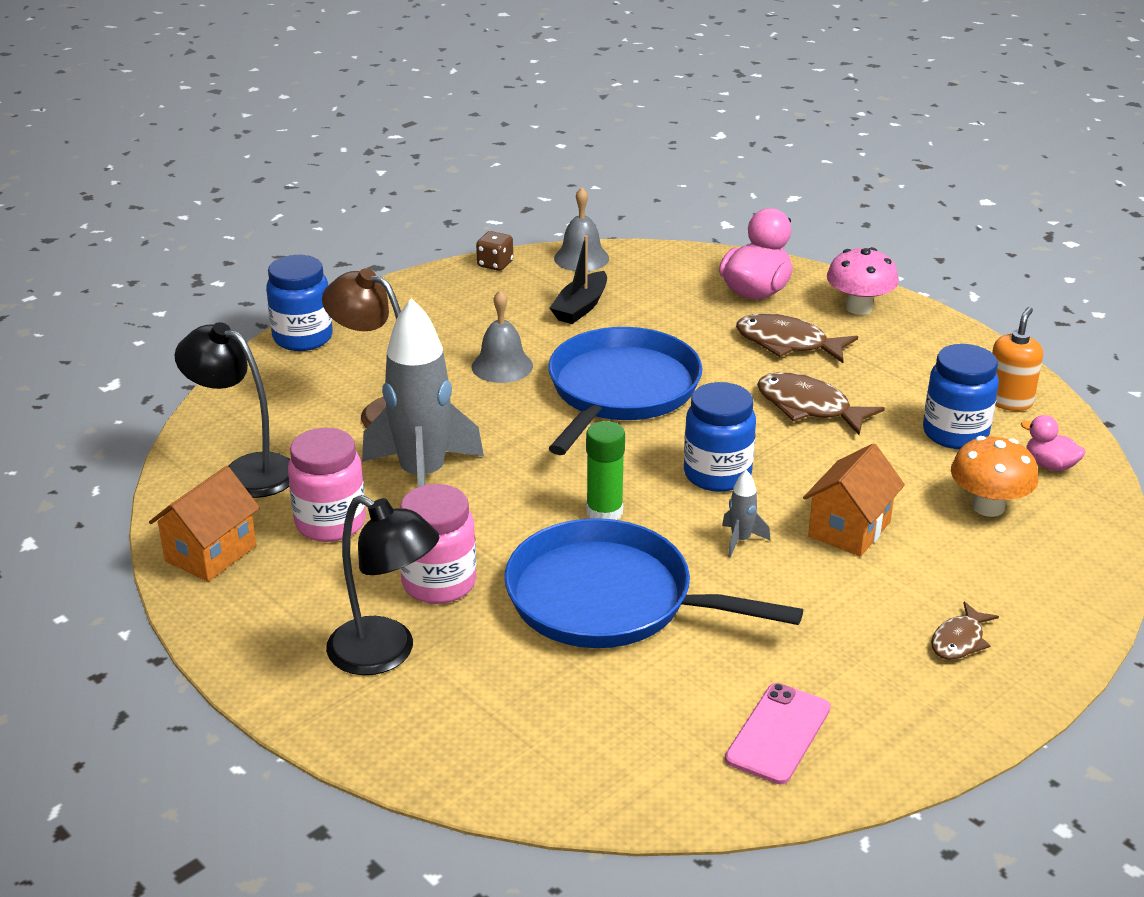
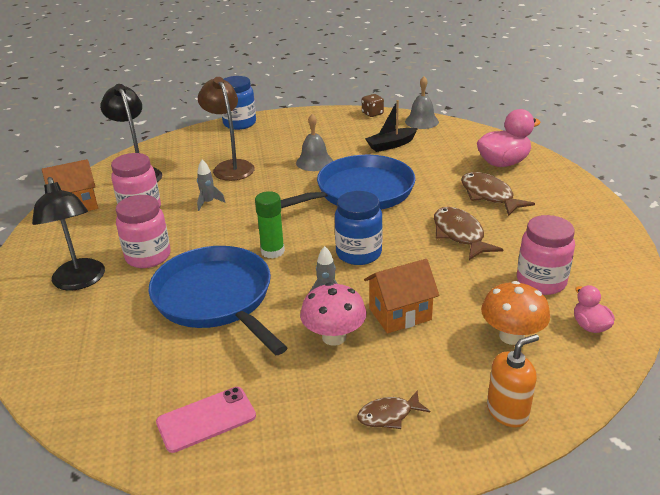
camera: 35 degrees right, 0 degrees up
(423, 477) = (208, 202): grey rocket -> grey rocket, size x0.40
(859, 308) = (560, 189): pink mushroom -> pink mushroom (334, 337)
(955, 433) = (541, 282): blue jar -> pink jar
(1008, 401) = (605, 274): orange soap dispenser -> orange soap dispenser (507, 411)

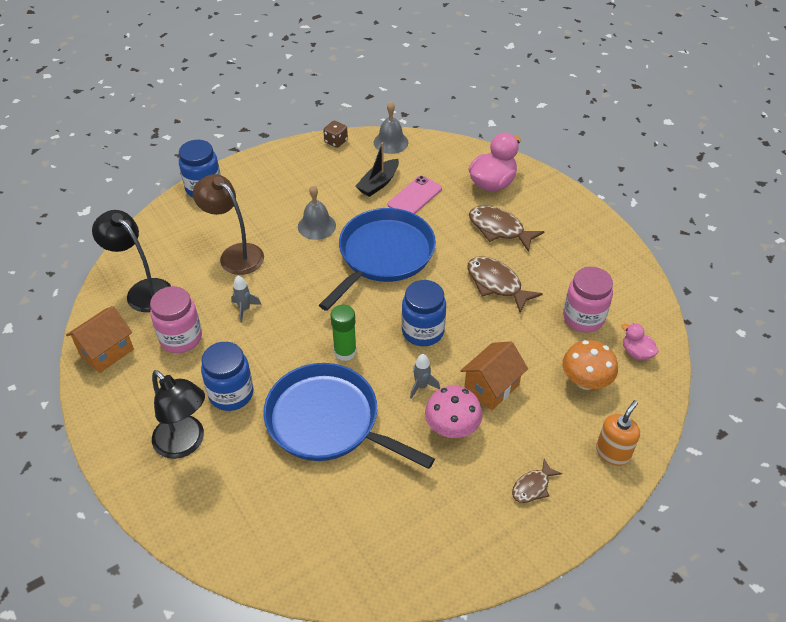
camera: 25 degrees left, 15 degrees up
(148, 257) = (231, 394): pink jar -> blue jar
(206, 419) = (398, 542): pink phone -> pink phone (415, 197)

